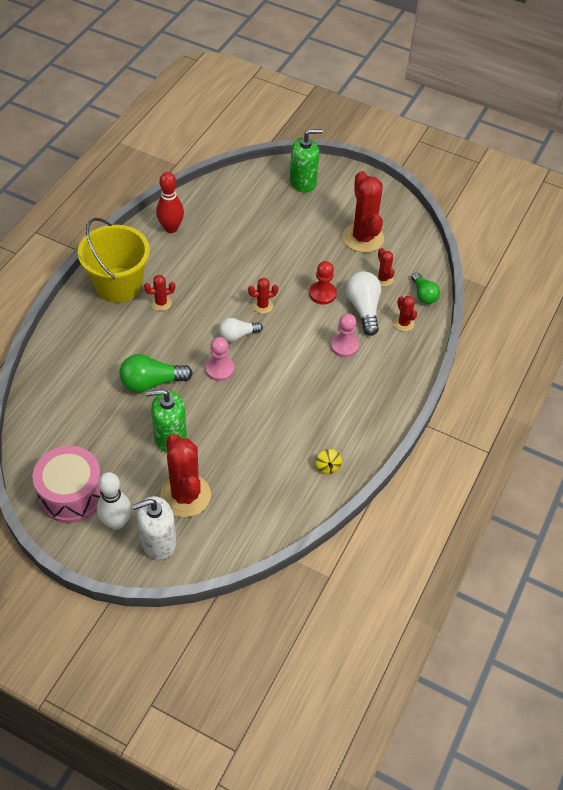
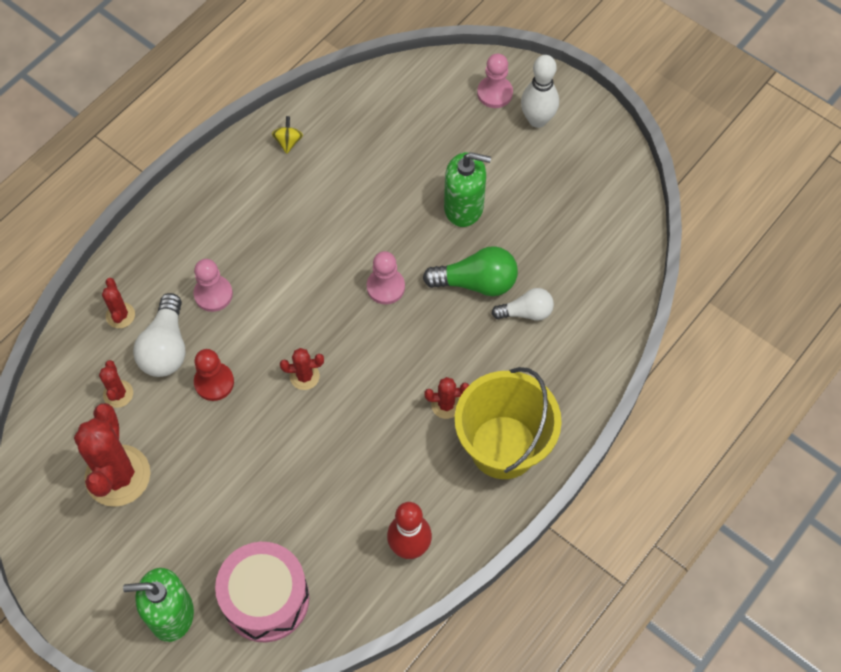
camera: 165 degrees left, 10 degrees up
(71, 494) = (585, 158): pink drum -> pink drum (266, 599)
(158, 542) = (494, 93): white soap dispenser -> pink pawn
(185, 495) = (457, 136): red cactus -> none
(238, 335) = (350, 334): white light bulb -> white light bulb (526, 312)
(423, 295) = (72, 357): green light bulb -> none

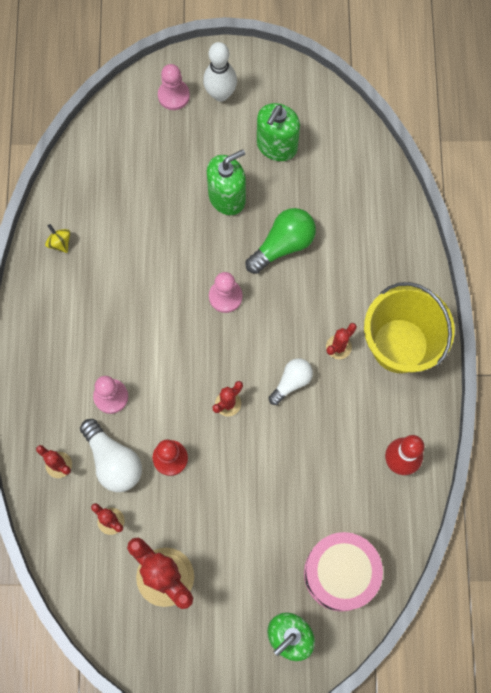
camera: 40 degrees left, 10 degrees up
(526, 312) = (333, 240): white light bulb -> white light bulb (291, 382)
(548, 196) = (277, 146): none -> green soap dispenser

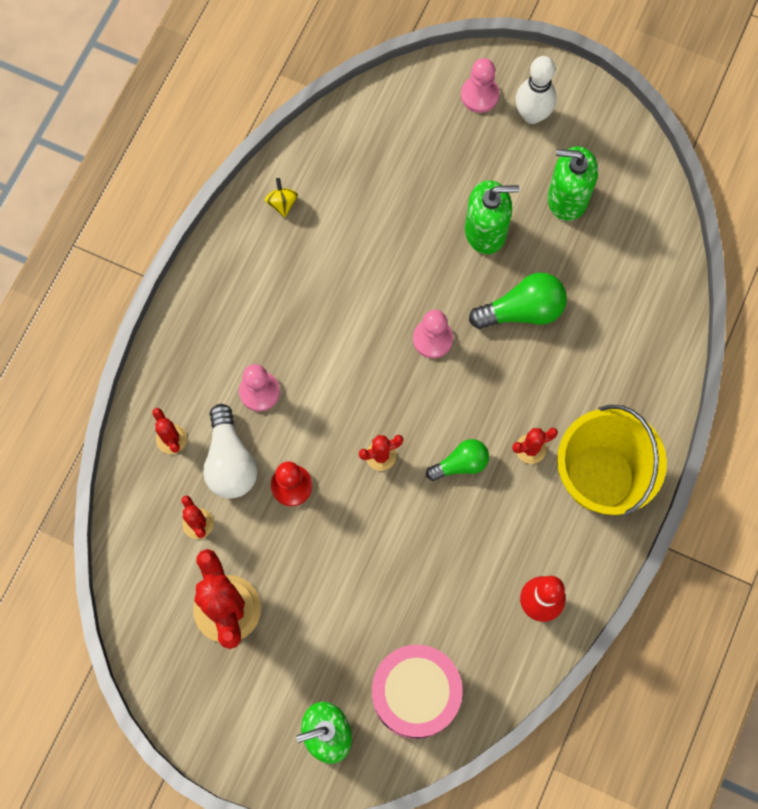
camera: 25 degrees right, 0 degrees up
(277, 146) = (567, 198): green soap dispenser -> green soap dispenser turned 45 degrees clockwise
(291, 382) = (460, 464): white light bulb -> green light bulb

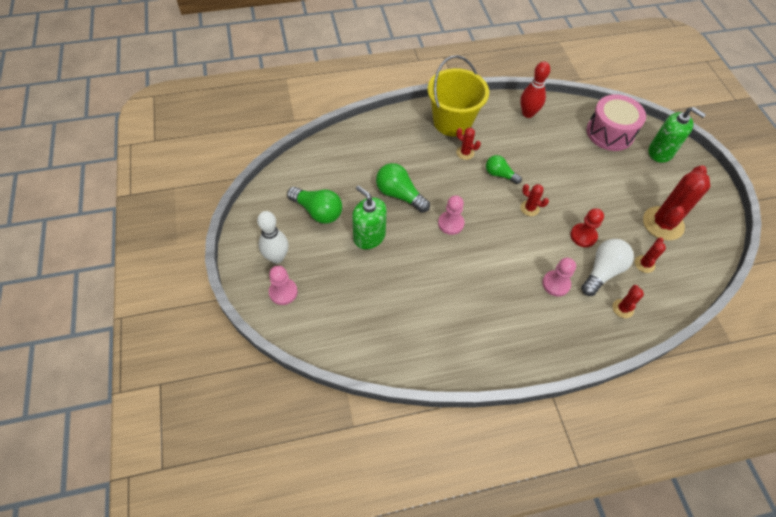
camera: 130 degrees left, 15 degrees down
(282, 203) = (442, 353): yellow spinning top -> none
(567, 198) = (318, 211): green soap dispenser -> green light bulb

